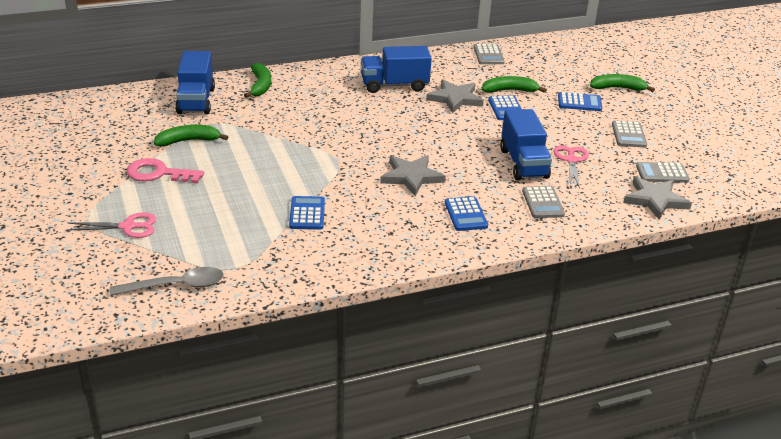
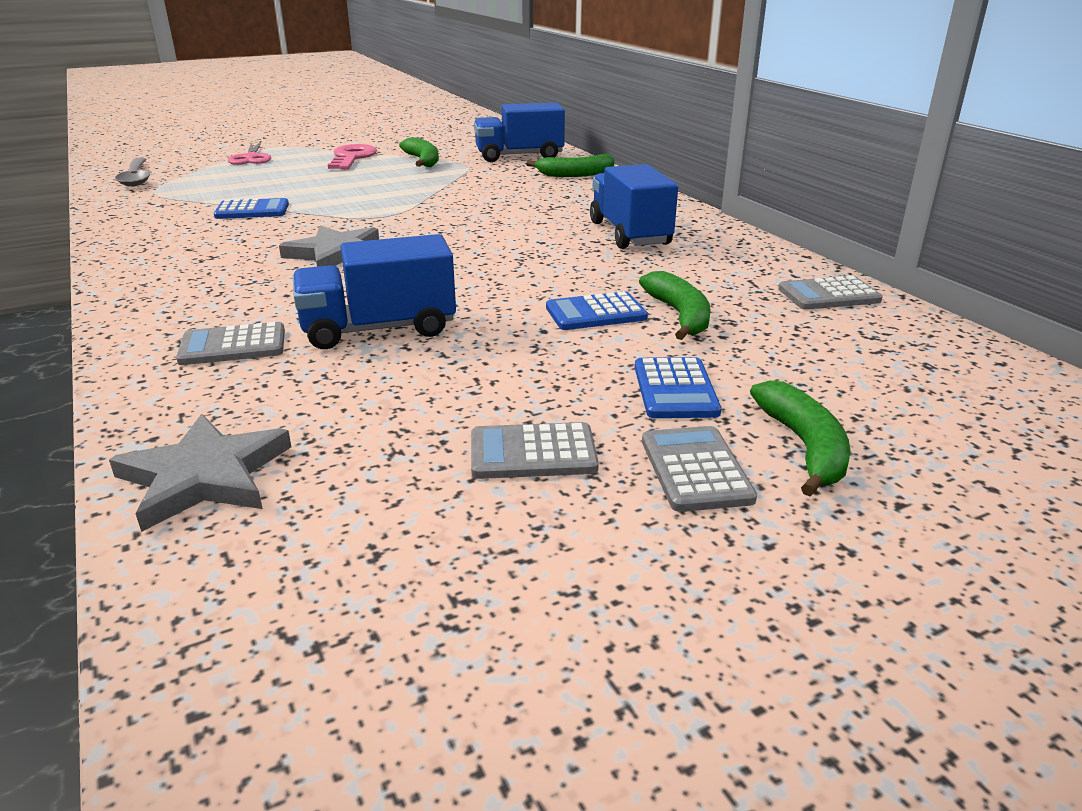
camera: 85 degrees right, 5 degrees down
(455, 98) = (610, 273): grey star -> none
(465, 214) = (217, 289): blue calculator -> none
(571, 160) = (395, 375): pink scissors -> none
(662, 173) = (333, 496): grey calculator -> grey calculator (695, 469)

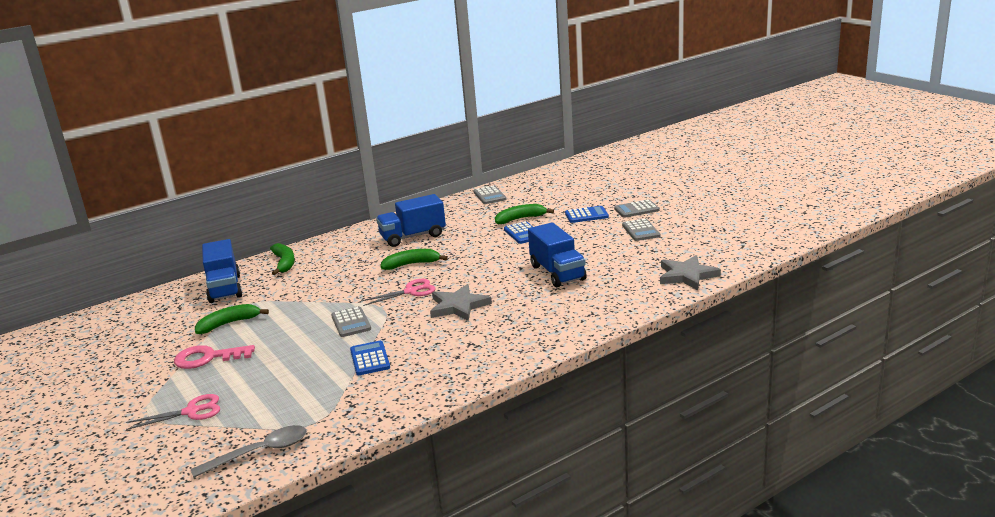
camera: 95 degrees left, 5 degrees down
(233, 346) = (588, 300): grey calculator -> grey calculator (351, 322)
(419, 230) = (411, 291): none -> pink scissors
(804, 447) = (615, 197): green banana -> green banana (412, 264)

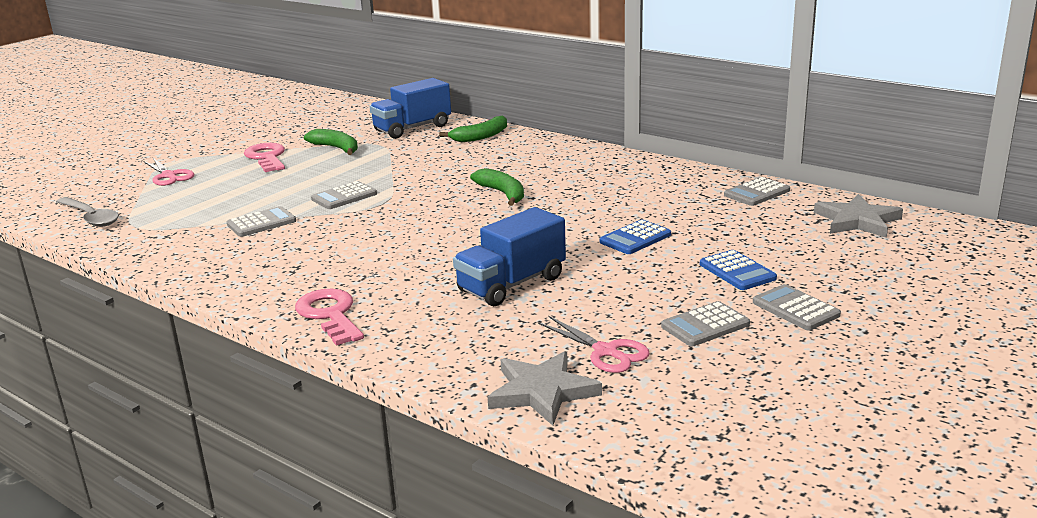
camera: 70 degrees right, 0 degrees up
(370, 359) = (261, 223): blue calculator -> grey calculator
(411, 291) = (428, 208): pink scissors -> pink scissors (606, 352)
(413, 236) = (585, 177): blue truck -> none
(458, 306) = (394, 241): grey star -> grey star (857, 221)
(520, 219) = (687, 227): green banana -> none
(558, 332) = (330, 315): none -> pink key

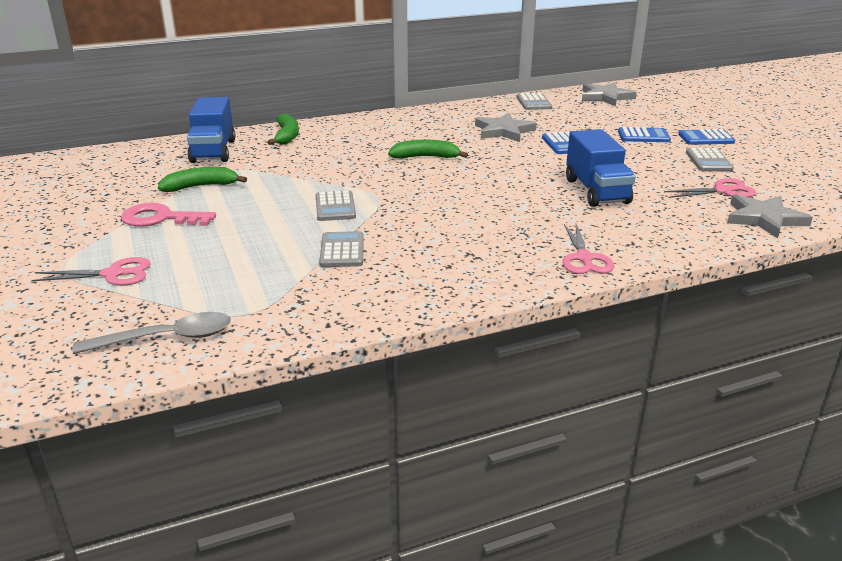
camera: 60 degrees left, 5 degrees up
(330, 315) = (584, 258): pink key -> pink scissors
(631, 203) = (504, 131): none -> grey star
(795, 309) = (706, 138): grey calculator -> blue calculator

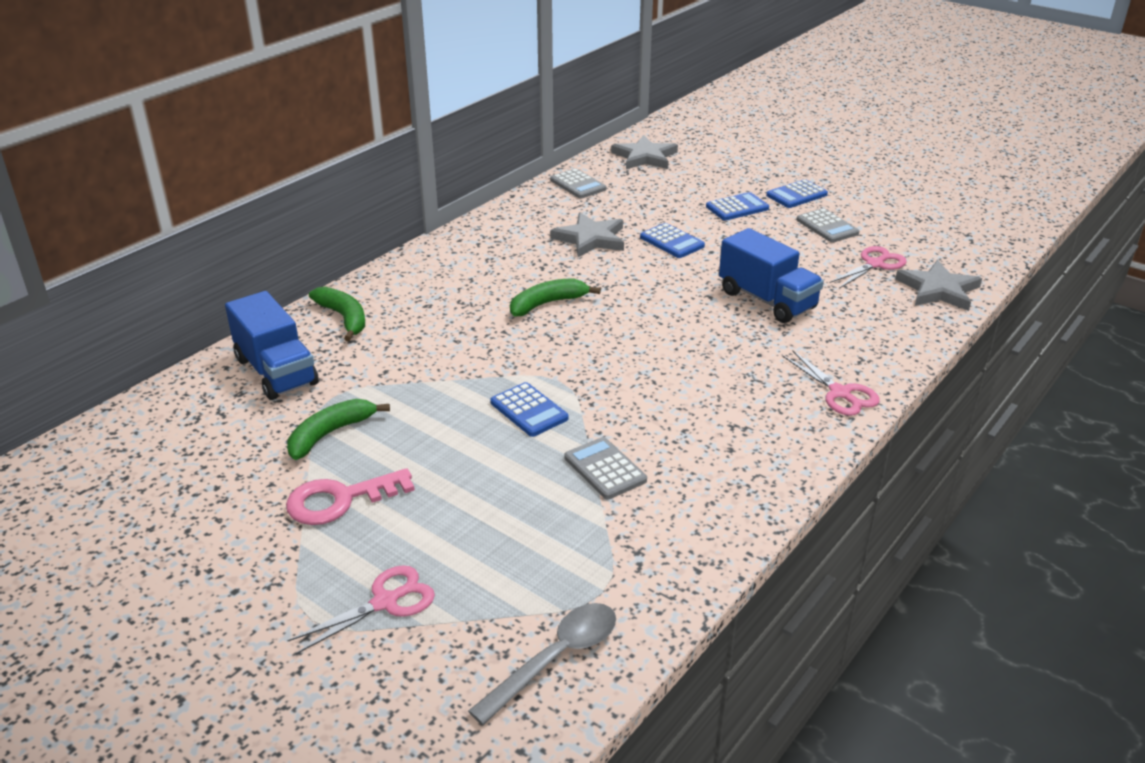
camera: 30 degrees left, 5 degrees up
(335, 207) = (529, 410): grey calculator -> blue calculator

